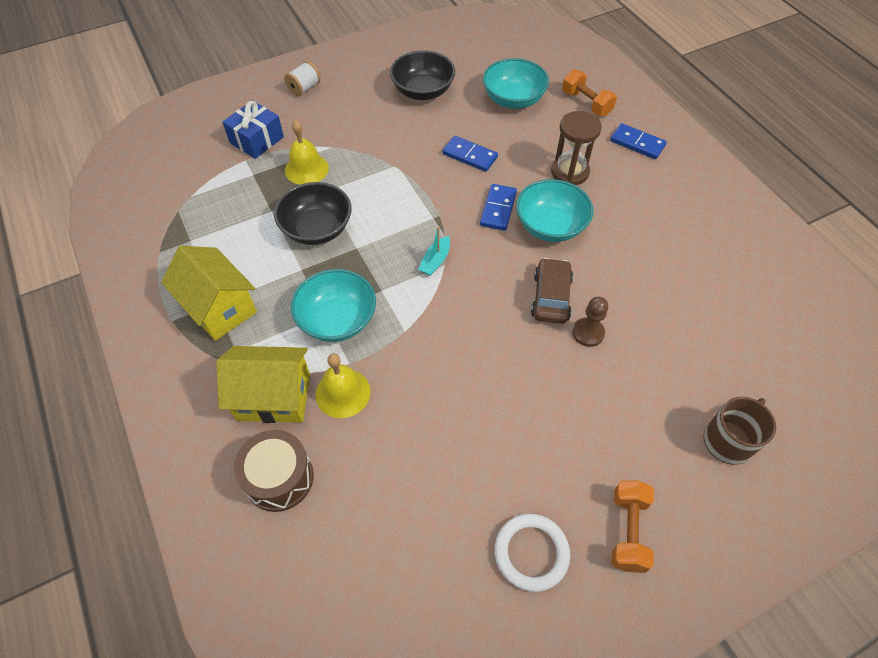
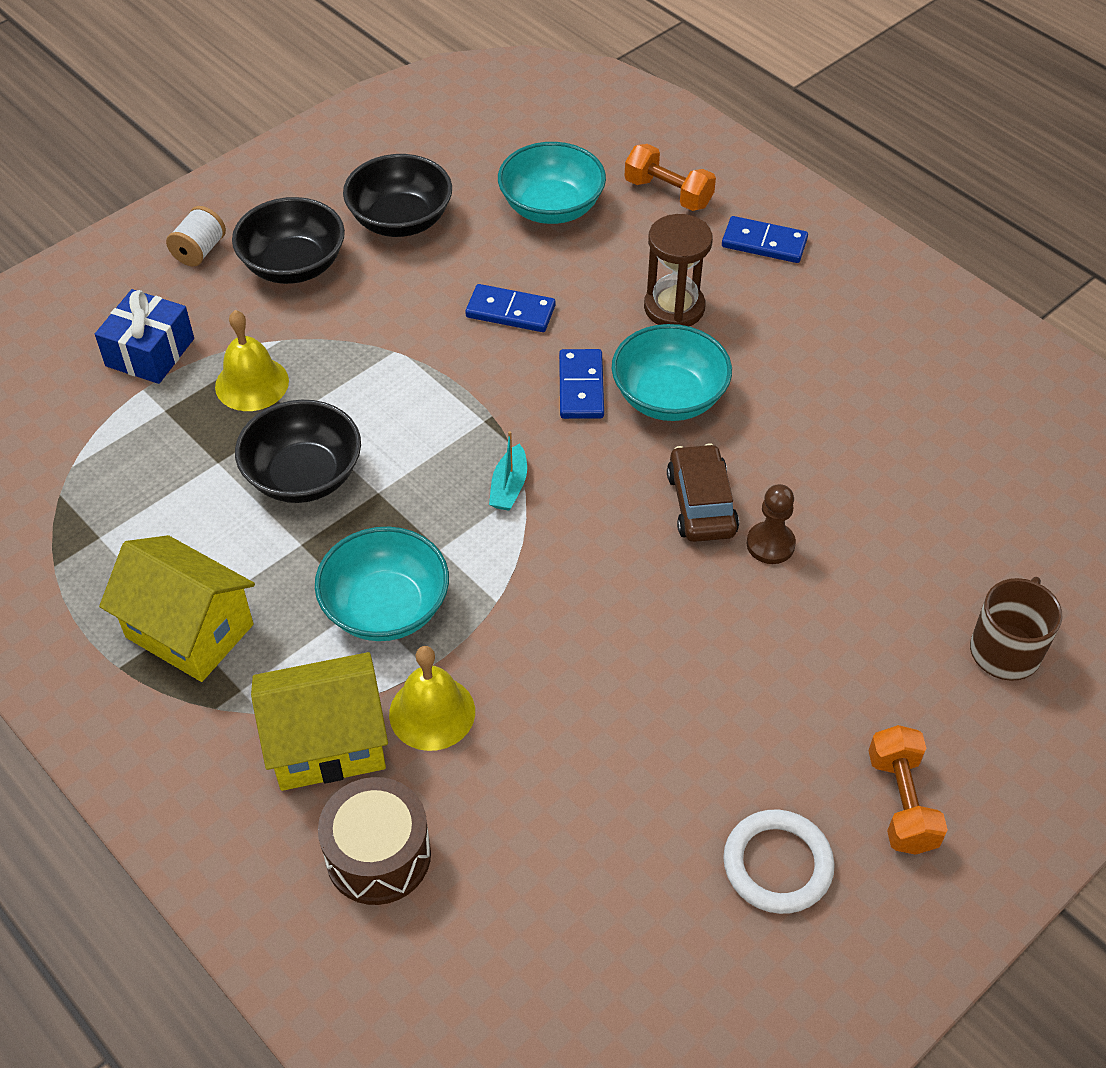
camera: 15 degrees left, 5 degrees down
(353, 106) = (293, 265): none -> black bowl

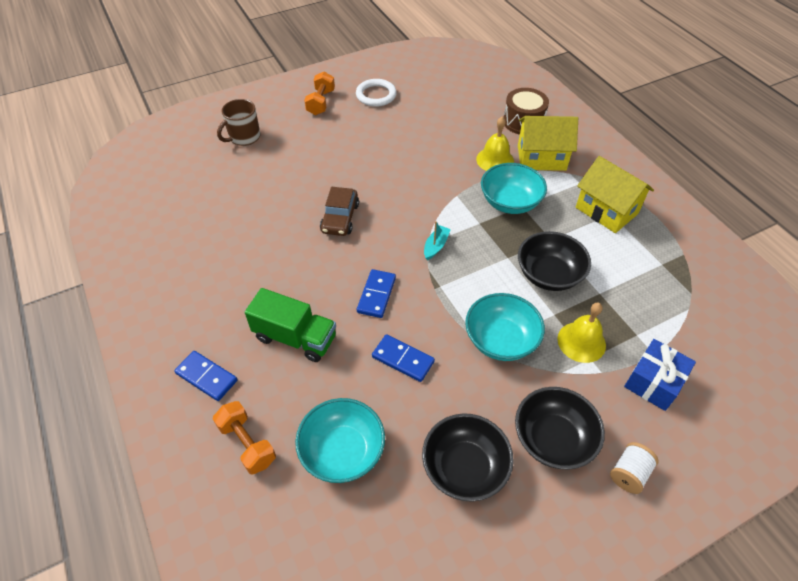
camera: 165 degrees left, 0 degrees up
(669, 397) = (328, 277): turquoise bowl -> turquoise bowl (501, 340)
(674, 308) = (295, 337): brown hourglass -> green truck
(770, 544) = (317, 194): brown pawn -> none

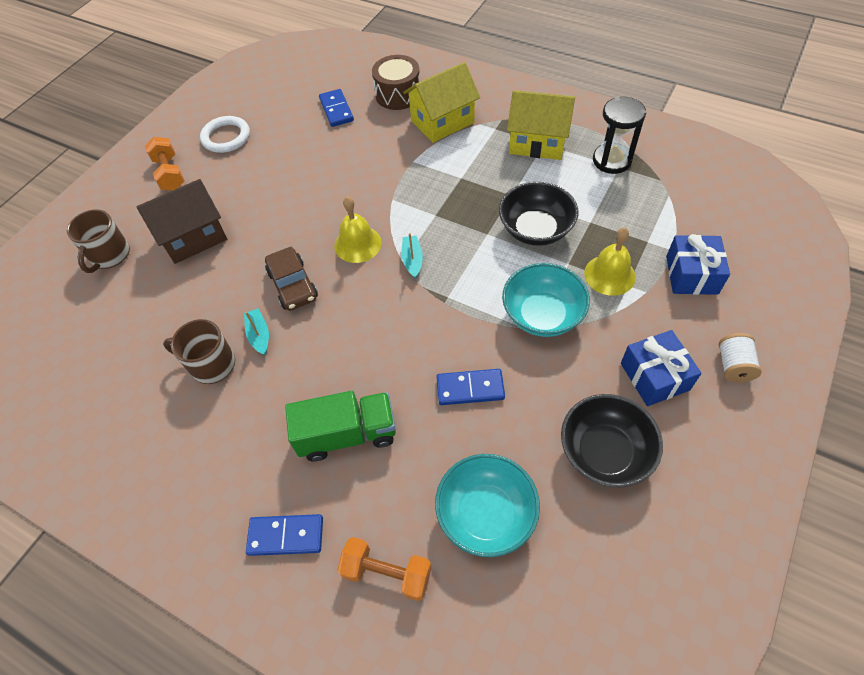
camera: 30 degrees left, 5 degrees up
(249, 241) = (211, 365): none -> brown mug
(292, 239) = (259, 335): none -> turquoise boat
(302, 152) = (193, 237): none -> brown house
(376, 295) = (394, 341): blue domino -> blue domino (336, 110)
(495, 160) = (401, 145): yellow bell -> yellow bell (357, 244)
(510, 202) = (447, 179): turquoise bowl -> none
(553, 439) = (654, 376): black bowl -> blue gift
(660, 256) = (612, 160): none -> black hourglass

